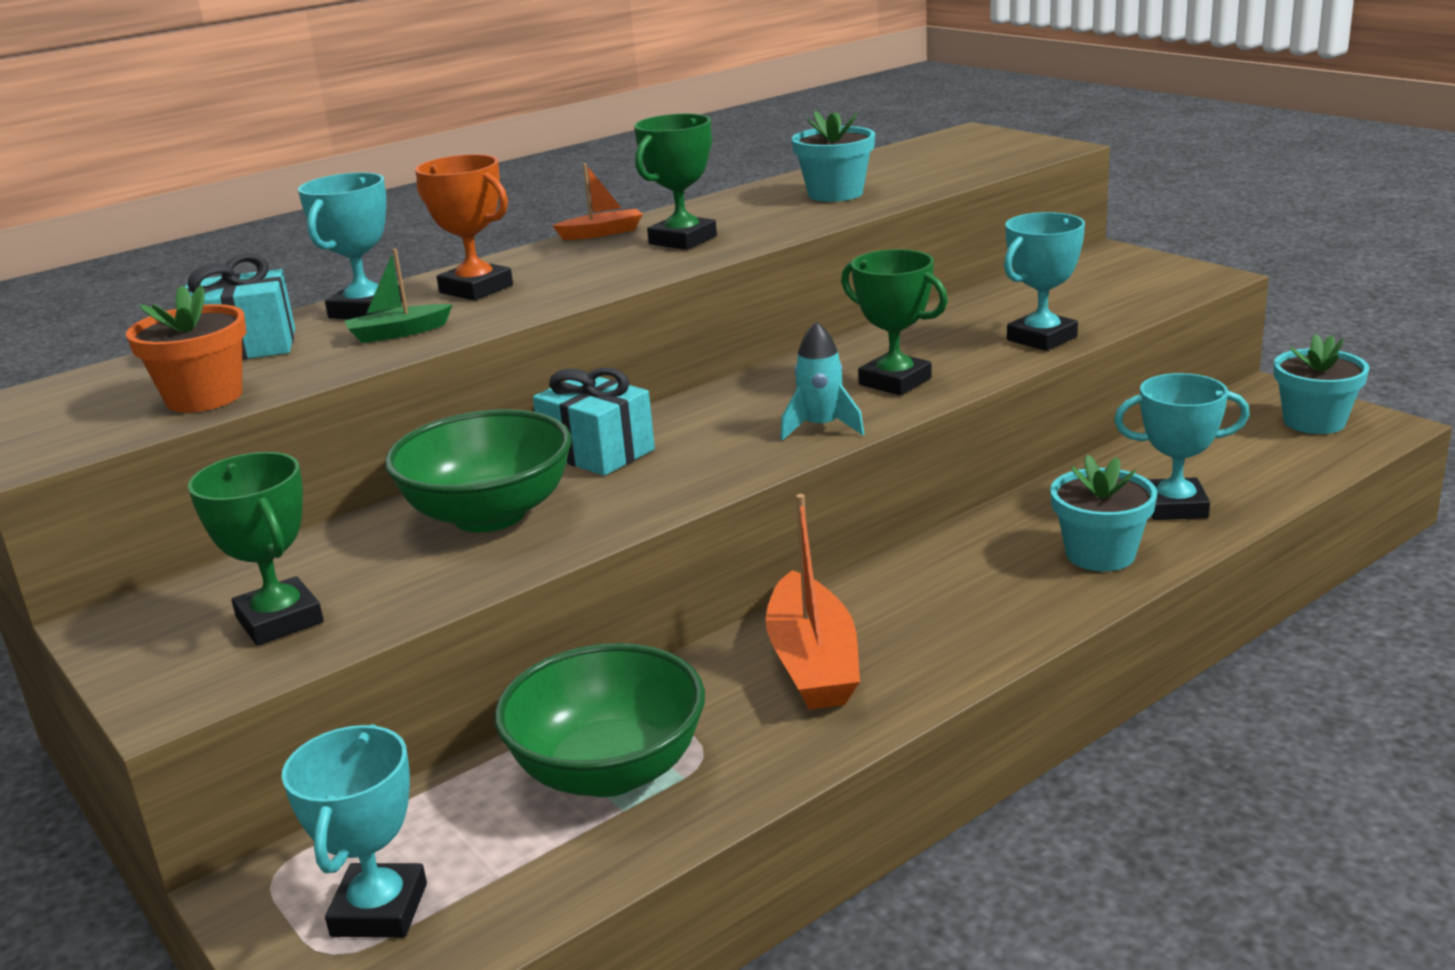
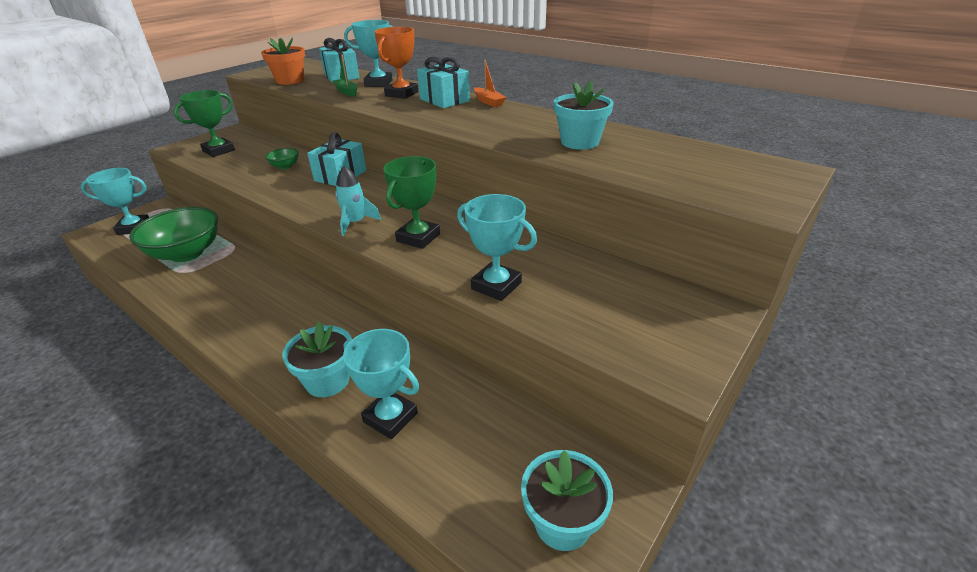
camera: 75 degrees right, 10 degrees up
(489, 515) = (285, 166): green bowl -> green bowl, size x0.43
(557, 259) = (444, 100): none -> turquoise gift
(682, 240) = (475, 118): green trophy -> none
(813, 662) = (244, 289): orange boat -> none
(1175, 507) = (390, 417): turquoise trophy -> turquoise trophy turned 45 degrees counterclockwise

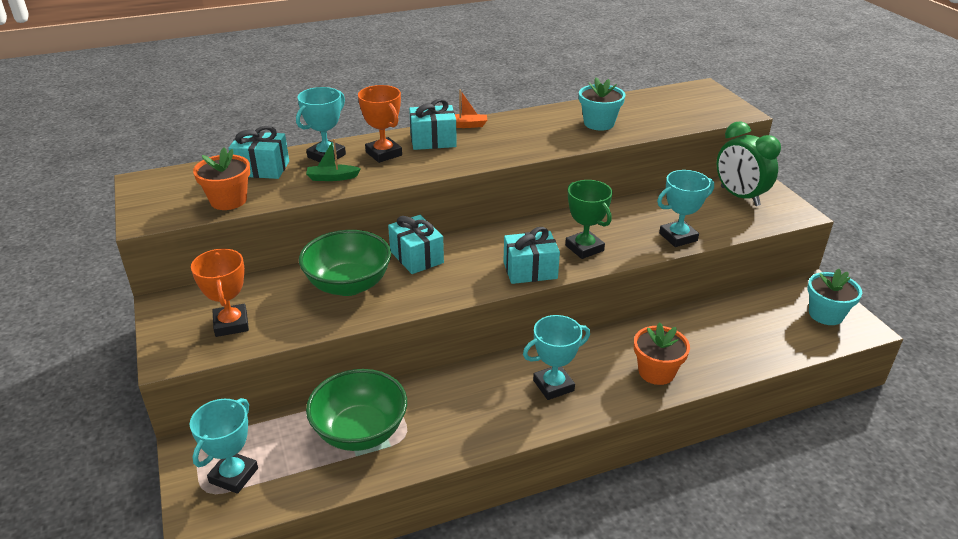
camera: 60 degrees left, 0 degrees up
(219, 151) = (231, 324): green trophy -> orange trophy
(285, 166) = (348, 285): green bowl -> green bowl, size x2.31
(327, 381) = (656, 372): turquoise flower pot -> orange flower pot
(355, 223) = (530, 270): turquoise rocket -> turquoise gift
(390, 417) = (713, 352): turquoise trophy -> turquoise trophy (553, 385)
(654, 308) = (739, 196): none -> green clock

